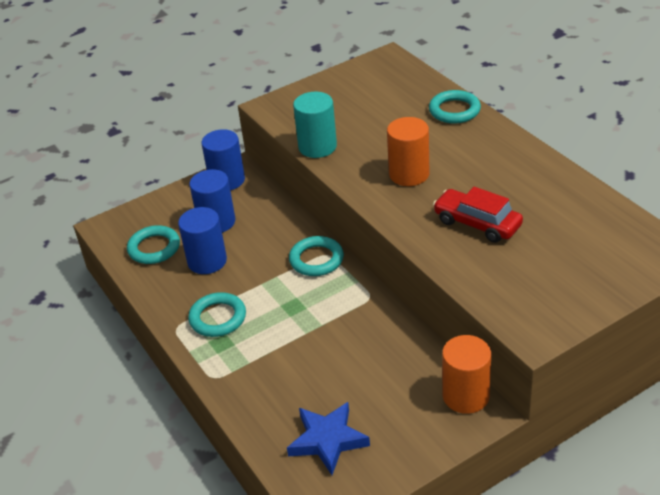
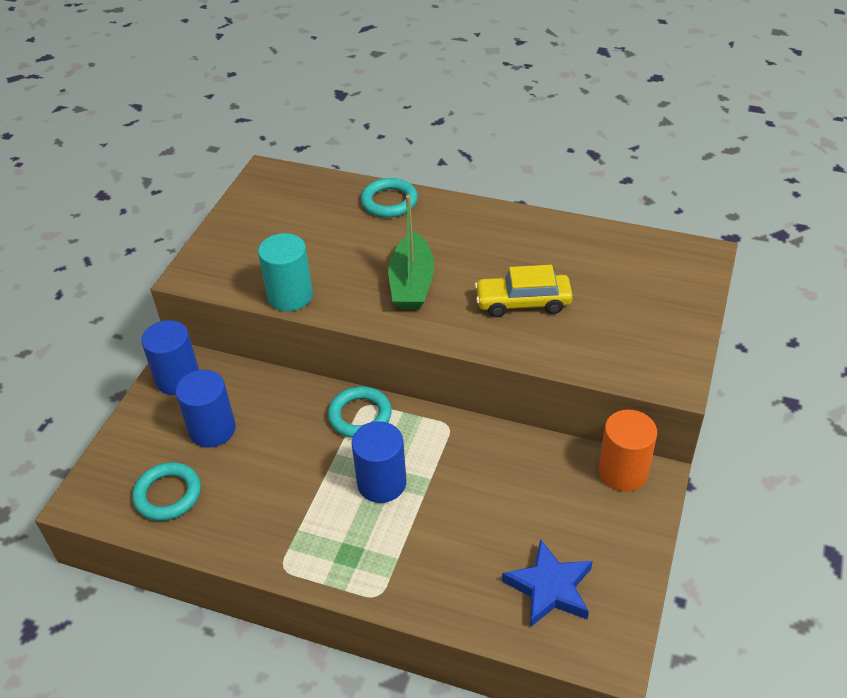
camera: 40 degrees left, 5 degrees up
(207, 261) = (245, 477): blue cylinder -> blue cylinder (381, 483)
(218, 318) = (318, 531): turquoise ring -> none
(409, 174) = (411, 283): orange cylinder -> green boat
(477, 223) = (523, 302): red car -> yellow car

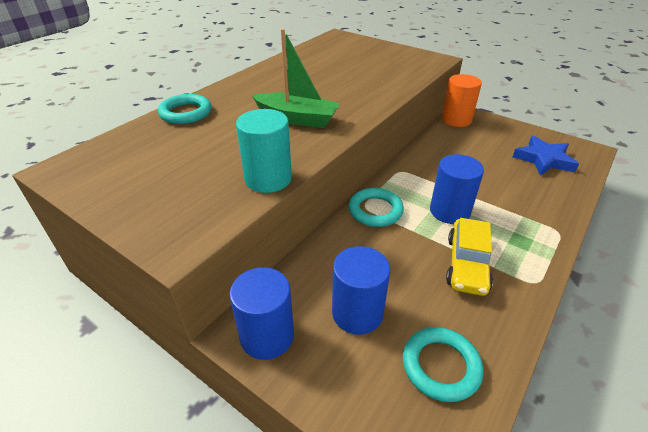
camera: 75 degrees left, 5 degrees down
(523, 302) = (346, 84): yellow car -> yellow car (467, 264)

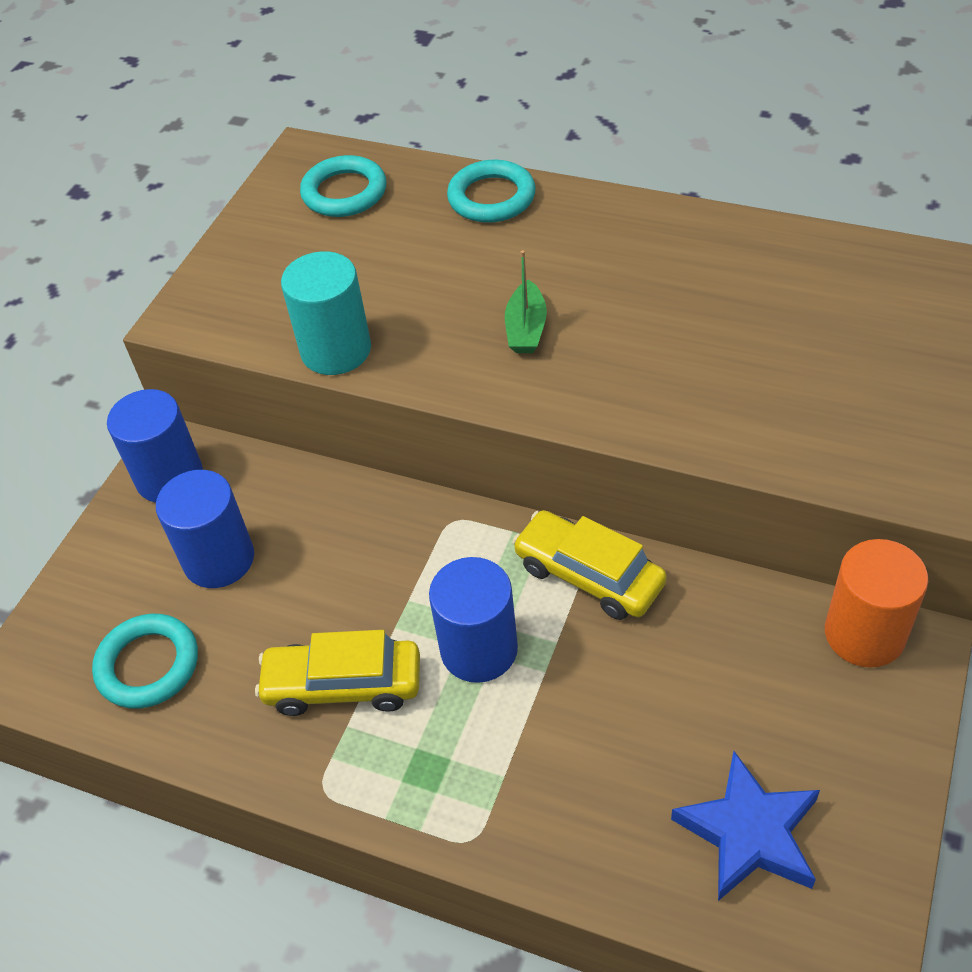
camera: 80 degrees right, 10 degrees up
(297, 119) = (526, 329): green boat -> green boat, size x0.58
(375, 210) = (446, 538): turquoise ring -> turquoise ring (344, 192)
(413, 172) = (589, 575): none -> yellow car

